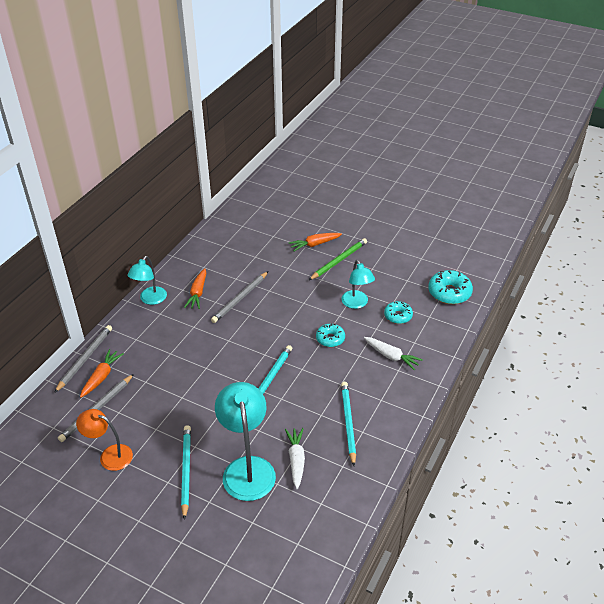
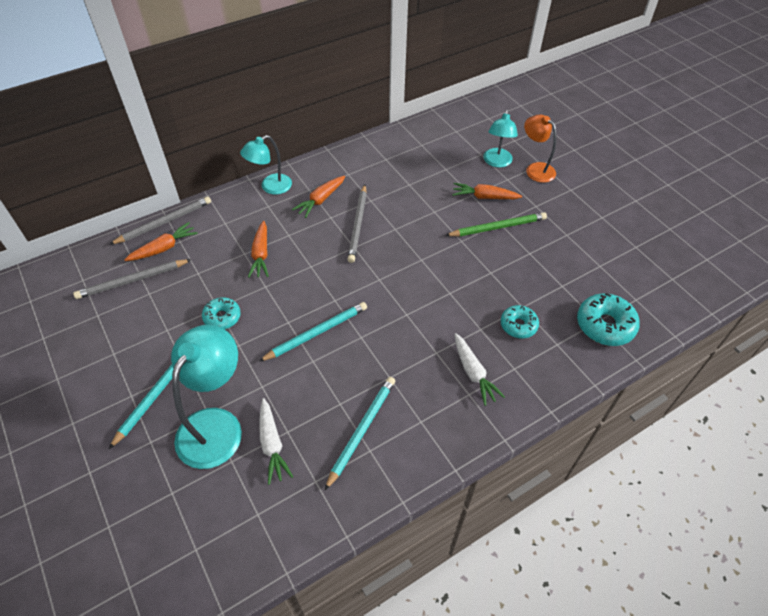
camera: 30 degrees right, 10 degrees up
(110, 455) = (104, 336): orange lamp -> orange lamp (535, 169)
(184, 348) = (261, 254): none -> orange carrot
(240, 298) = (358, 225): grey pencil -> grey pencil turned 60 degrees counterclockwise
(296, 460) = (272, 444): white carrot -> white carrot turned 135 degrees clockwise
(330, 339) = (419, 316): turquoise donut -> turquoise donut (222, 317)
(356, 303) = (480, 287): turquoise lamp -> turquoise lamp (497, 162)

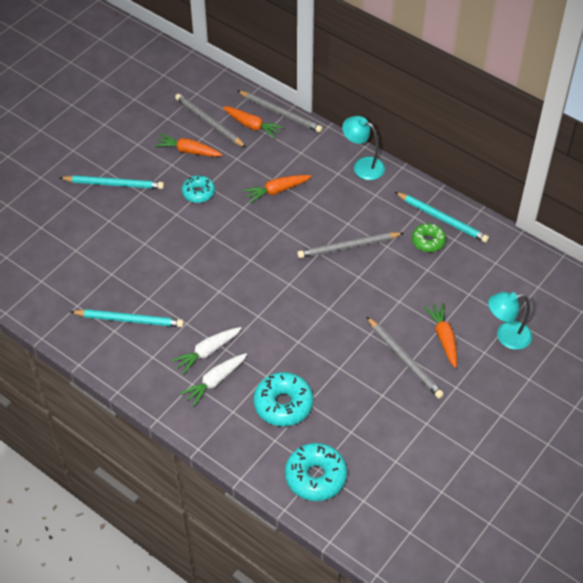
camera: 70 degrees right, 0 degrees up
(216, 425) = (101, 229): turquoise lamp -> none
(272, 444) = (97, 268): white carrot -> white carrot (207, 352)
(316, 333) = (210, 259): turquoise pencil -> turquoise pencil (442, 219)
(320, 200) = (366, 208): orange carrot -> orange carrot (188, 151)
(380, 174) = (428, 241): none -> green donut
(497, 227) = (405, 359): green pencil -> grey pencil
(518, 325) = (283, 404): turquoise donut -> turquoise donut, size x1.58
(535, 169) = (516, 375): orange lamp -> none

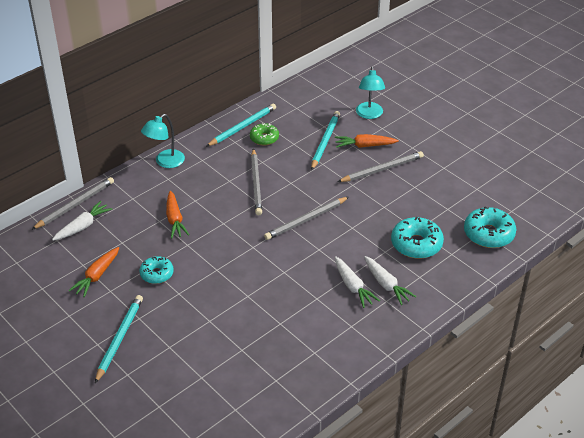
camera: 80 degrees left, 10 degrees down
(129, 320) = (303, 339): turquoise pencil -> turquoise pencil (325, 141)
(209, 122) = (64, 256): grey pencil -> grey pencil (306, 220)
(252, 126) = (83, 226): orange carrot -> white carrot

